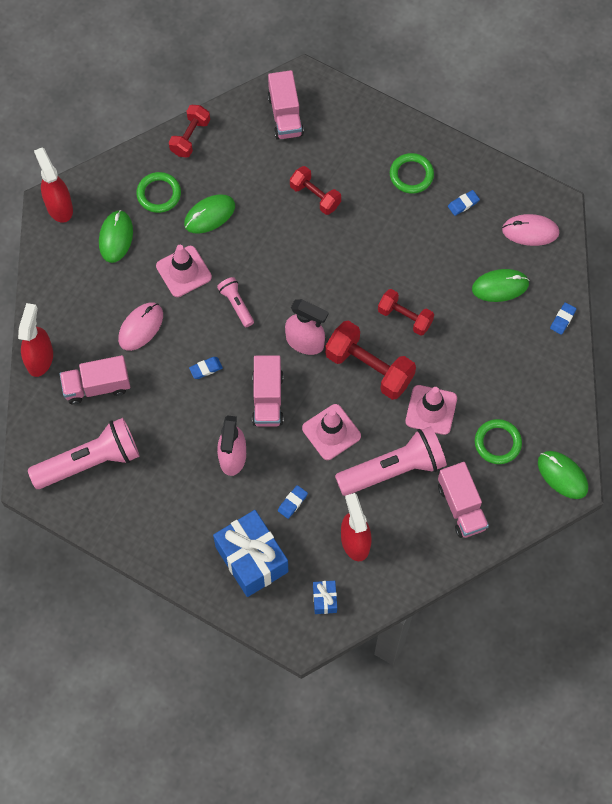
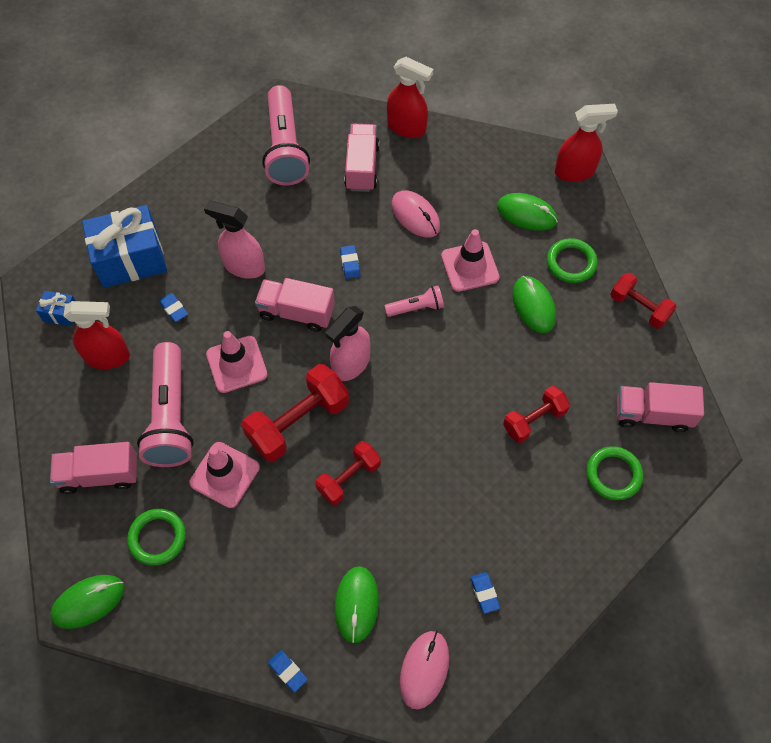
camera: 105 degrees right, 5 degrees down
(411, 175) = (540, 540): green ring -> green ring (613, 474)

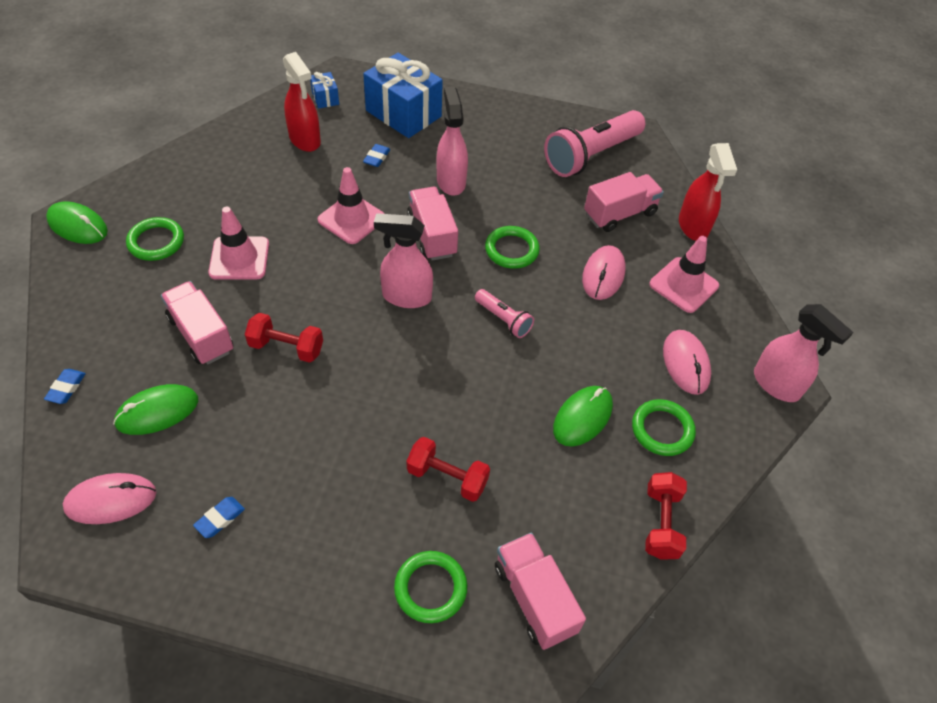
camera: 55 degrees right, 10 degrees down
(99, 475) = (195, 182): pink truck -> pink truck (201, 335)
(171, 416) = (275, 200): pink flashlight -> none
(298, 422) = (321, 285): red dumbbell -> none
(350, 263) = (511, 250): blue eraser -> green ring
(470, 267) = (583, 342): pink traffic cone -> pink traffic cone (683, 285)
(526, 214) = (686, 363): green mouse -> pink mouse
(575, 171) = (776, 384): red spray bottle -> pink spray bottle

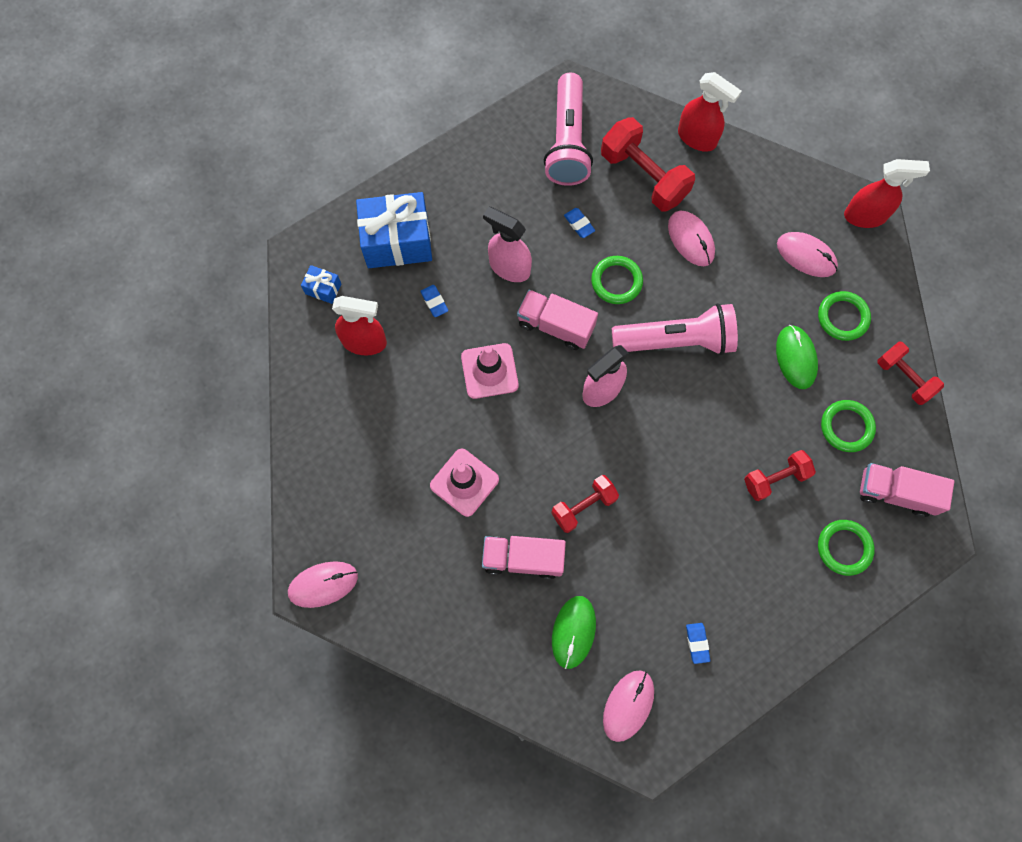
camera: 45 degrees left, 20 degrees up
(66, 388) = (500, 683): blue eraser -> blue eraser (579, 224)
(78, 226) = (323, 584): green mouse -> pink mouse
(156, 242) = (393, 534): green ring -> green ring (846, 427)
(504, 319) = (676, 340): pink flashlight -> pink flashlight, size x2.04
(619, 214) = (644, 176): pink truck -> red dumbbell
(683, 285) = (743, 195): pink traffic cone -> none
(776, 384) = (865, 216): pink spray bottle -> red spray bottle

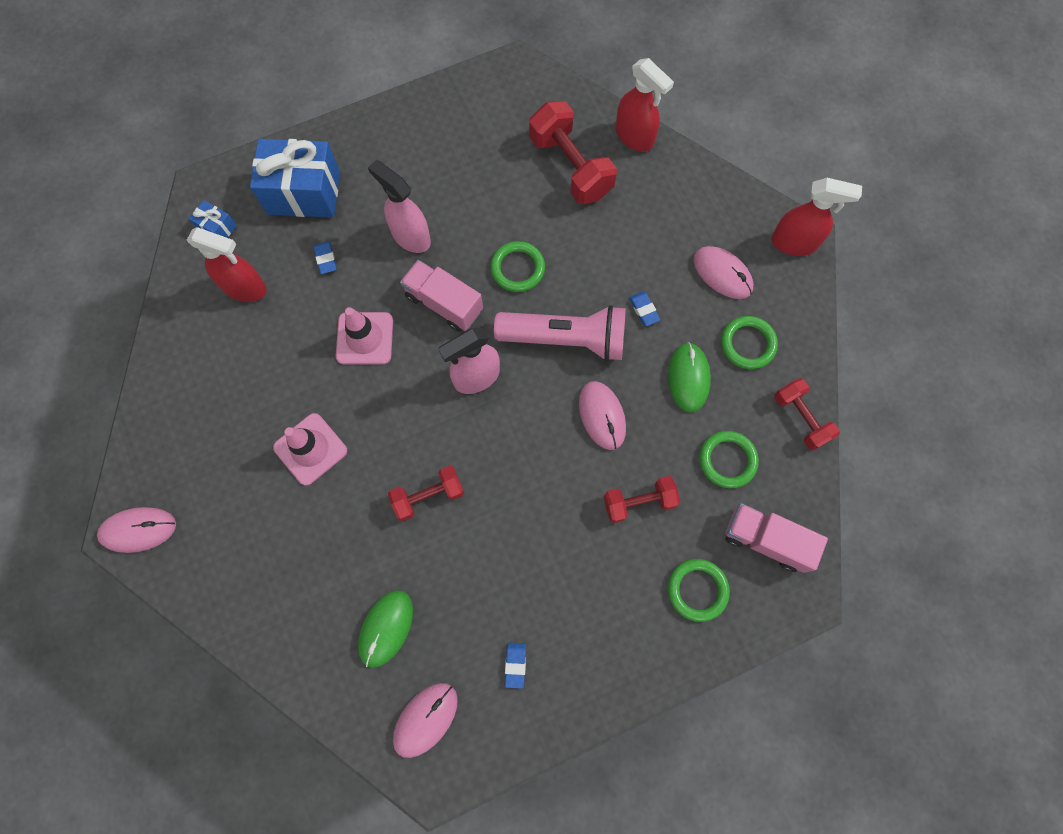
camera: 10 degrees right, 0 degrees up
(523, 558) = (352, 540): pink truck -> none
(568, 142) = (500, 121): pink flashlight -> none
(579, 224) = (492, 204): blue eraser -> blue eraser (644, 310)
(691, 239) = (605, 238): pink mouse -> pink mouse (602, 416)

